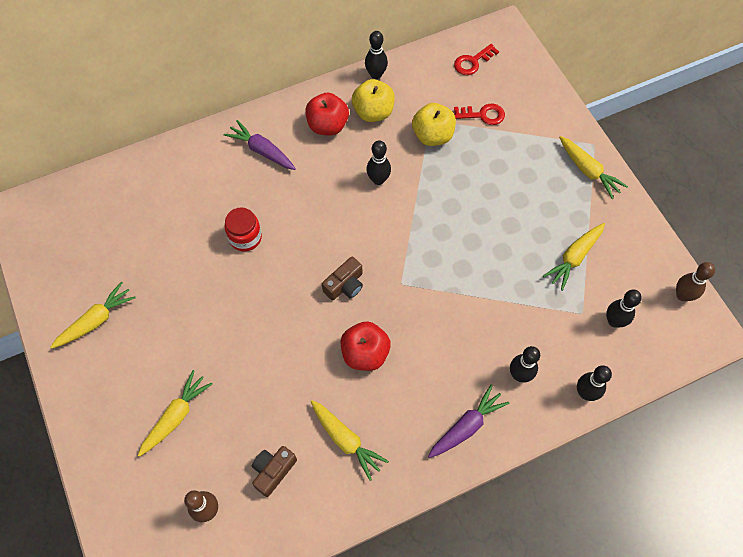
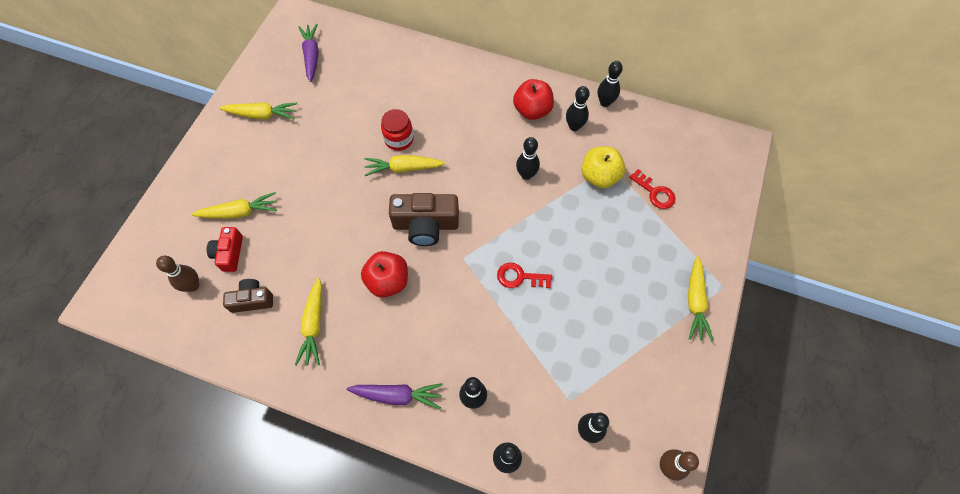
camera: 45 degrees right, 0 degrees up
(208, 455) = (229, 253): none -> red camera
(262, 150) = (471, 92): purple carrot -> purple carrot (312, 56)
(345, 285) = (425, 225): brown camera -> brown camera, size x1.65
(373, 112) = (574, 126): yellow apple -> black bowling pin
(472, 62) = (689, 149): red key -> red key (519, 277)
(574, 258) = (609, 355): yellow carrot -> yellow carrot (403, 168)

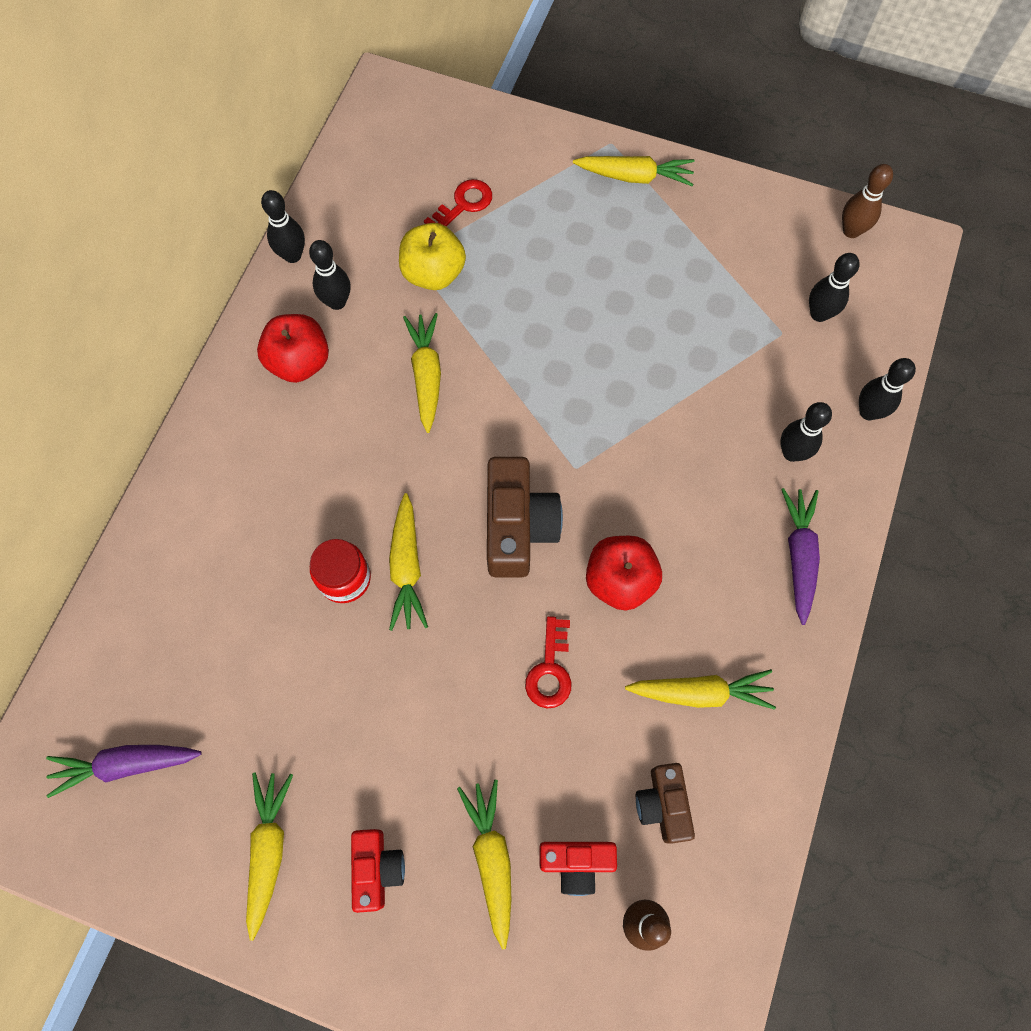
camera: 90 degrees left, 5 degrees up
(244, 160) = (377, 869): none -> red camera
(519, 277) = (605, 389): red key -> red key (550, 670)
(526, 175) = (426, 375): black bowling pin -> yellow carrot

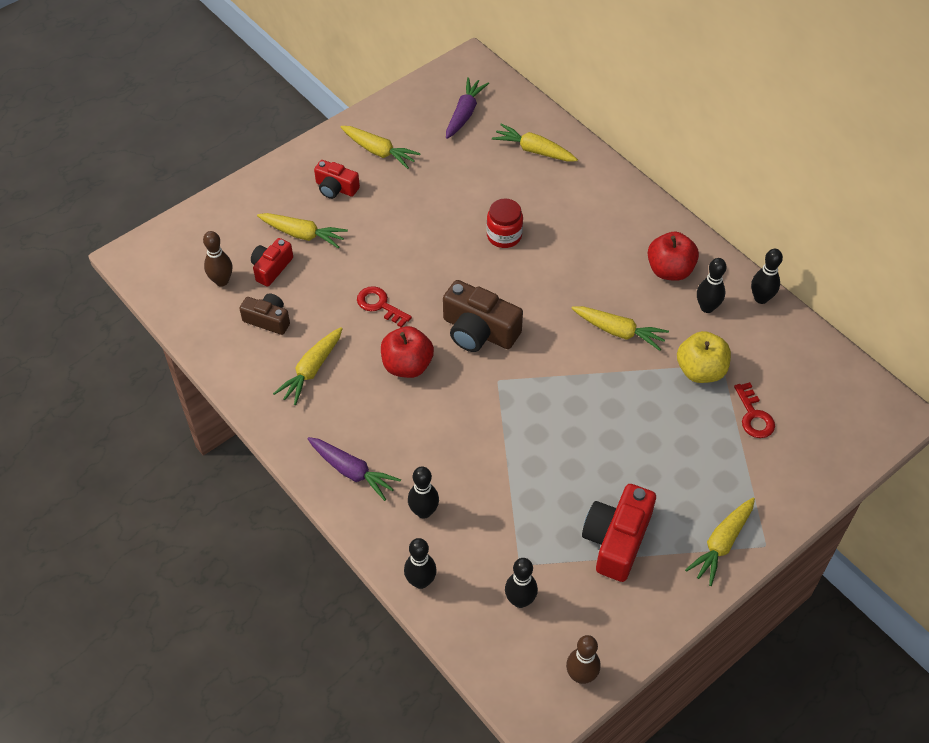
camera: 120 degrees right, 15 degrees down
(406, 567) = (490, 266): yellow carrot -> yellow carrot (534, 150)
(694, 262) = (616, 540): none -> red camera

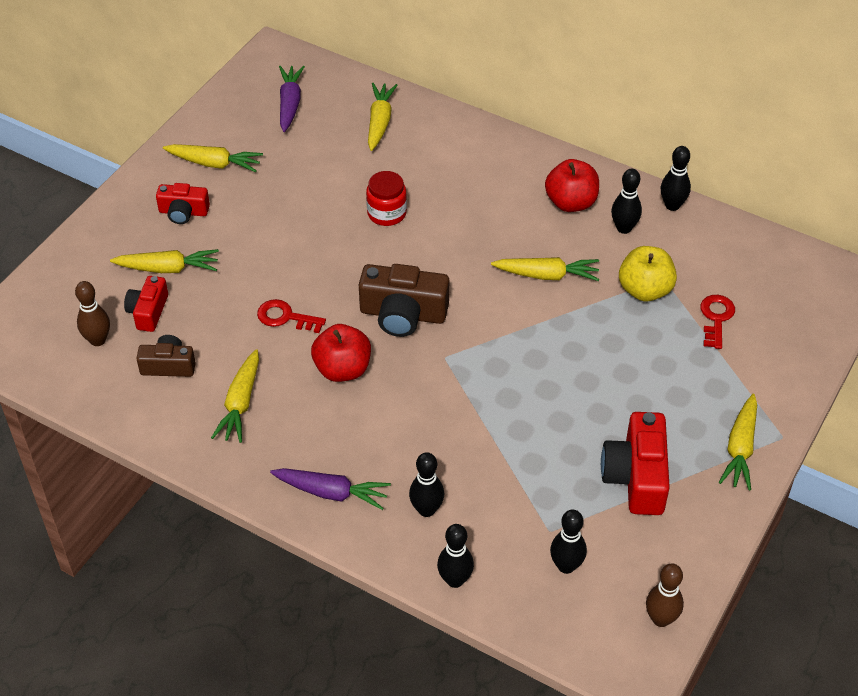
camera: 20 degrees left, 5 degrees down
(534, 150) = (380, 122): yellow carrot -> yellow carrot turned 90 degrees clockwise
(754, 416) = (716, 318): red key -> red key turned 135 degrees counterclockwise

